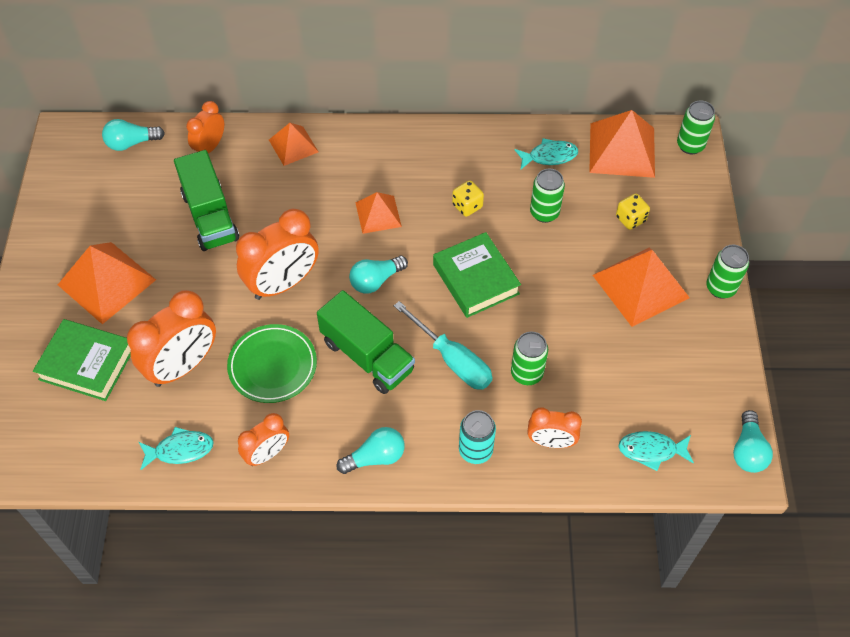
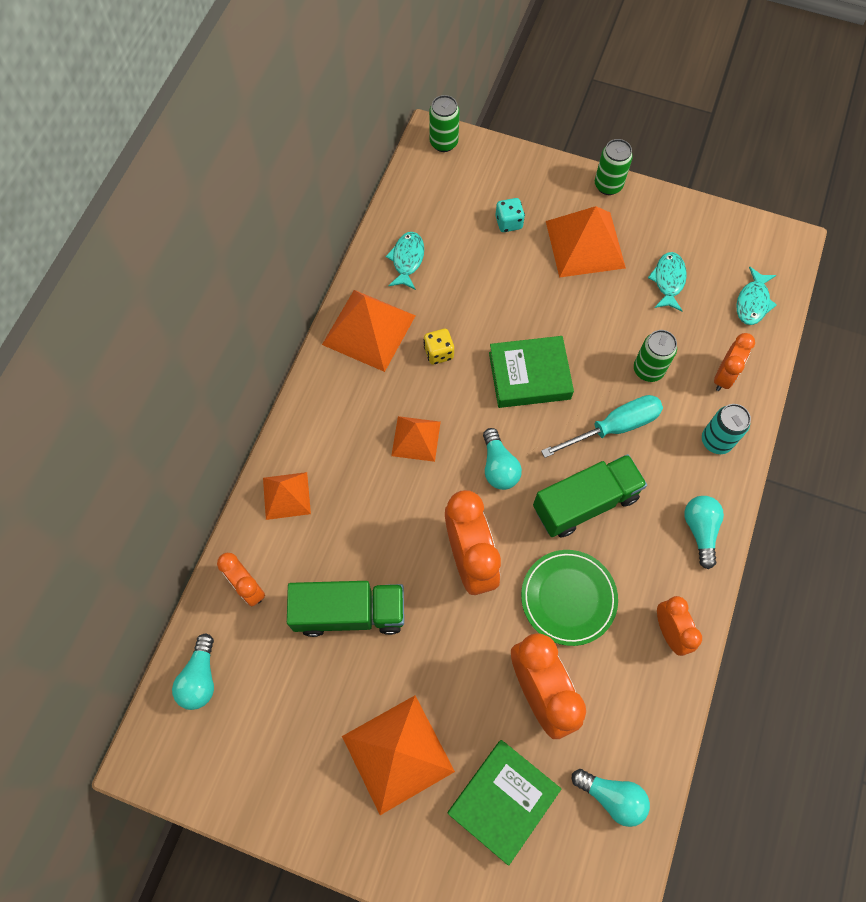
camera: 70 degrees left, 10 degrees up
(180, 450) = (641, 720): turquoise fish -> turquoise fish (668, 281)
(544, 213) = (473, 289): green can -> none
(622, 150) = (425, 197): orange pyramid -> orange pyramid (369, 329)
(630, 219) = (508, 223): yellow dice -> turquoise dice
(748, 450) = (771, 233): turquoise light bulb -> turquoise light bulb (611, 796)

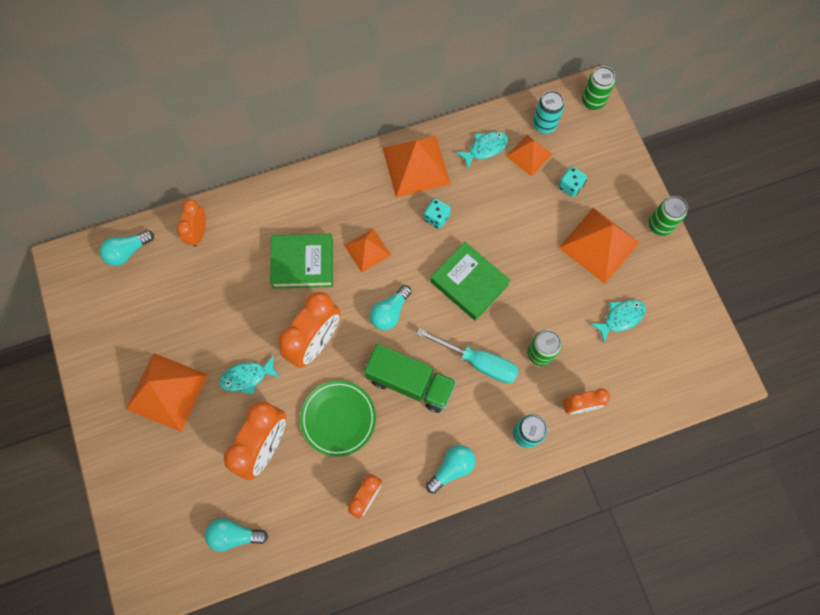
camera: 50 degrees right, 5 degrees up
(286, 495) = (269, 208): orange pyramid -> orange pyramid (529, 155)
(350, 612) = (228, 300): green truck -> none
(429, 196) = (544, 124): none -> turquoise can
(438, 353) = (436, 218): yellow dice -> turquoise dice
(503, 800) = (185, 472): green book -> green book (303, 263)
(611, 796) = (235, 535): turquoise light bulb -> turquoise light bulb turned 105 degrees clockwise
(752, 302) = (656, 385): turquoise fish -> turquoise fish (247, 377)

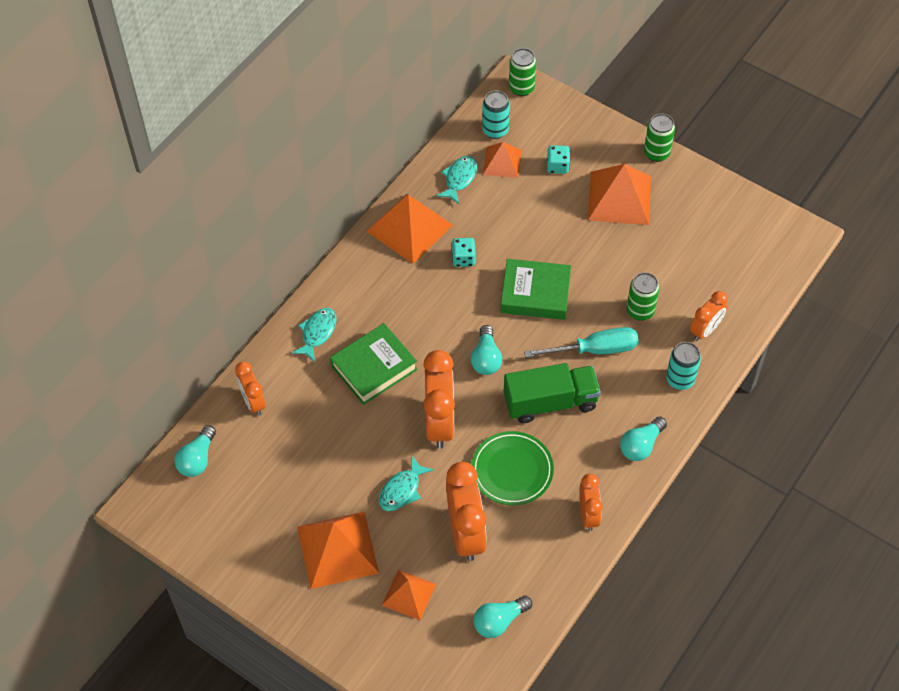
camera: 35 degrees left, 15 degrees down
(367, 250) = (423, 321): orange pyramid -> orange pyramid (409, 594)
(451, 468) = (641, 445): turquoise light bulb -> turquoise light bulb turned 150 degrees counterclockwise
(620, 318) = (683, 243): turquoise fish -> turquoise fish (317, 333)

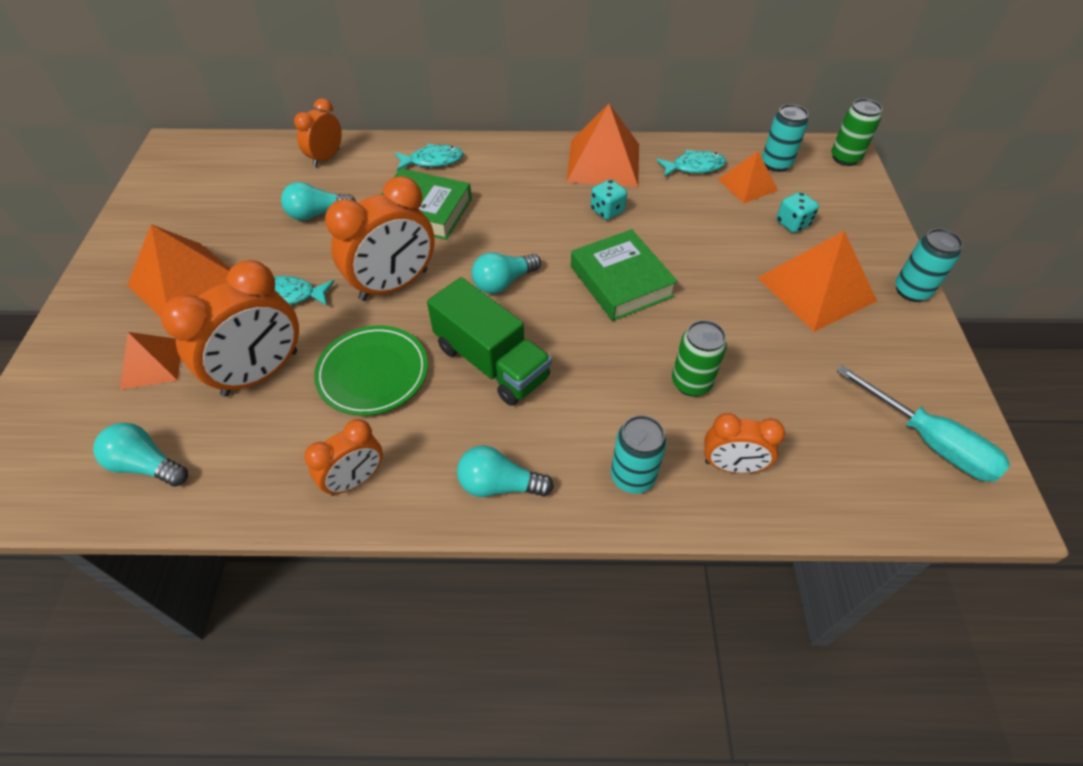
camera: 55 degrees right, 5 degrees down
(197, 459) = (242, 154): turquoise light bulb -> turquoise light bulb (317, 214)
(594, 349) = (597, 367): turquoise screwdriver -> turquoise screwdriver (929, 441)
(656, 153) = (911, 291): green can -> turquoise can

